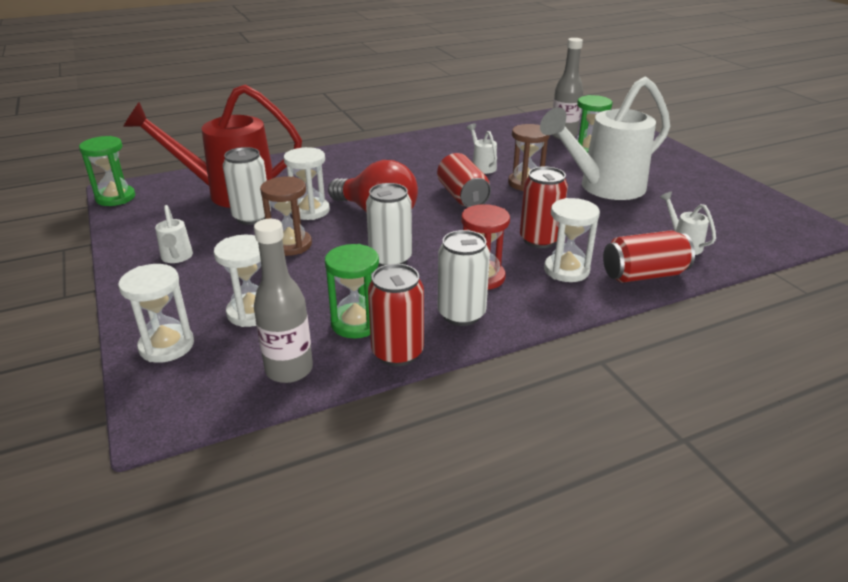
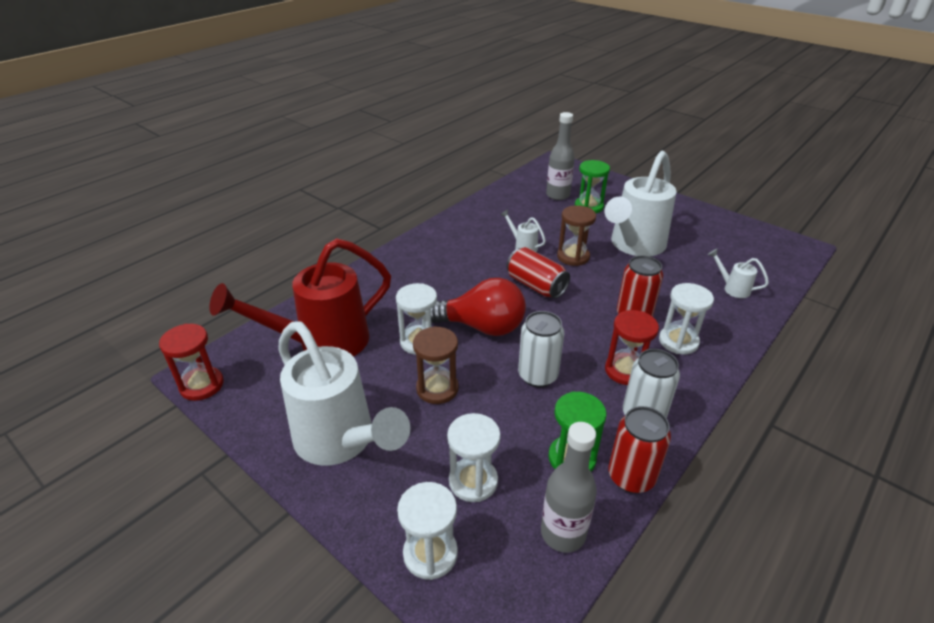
camera: 25 degrees left, 5 degrees up
(115, 198) = (202, 385): green hourglass -> red hourglass
(177, 258) = (341, 442): white watering can -> white watering can, size x2.45
(252, 217) = (371, 366): white can -> none
(643, 275) = (732, 328): red can -> none

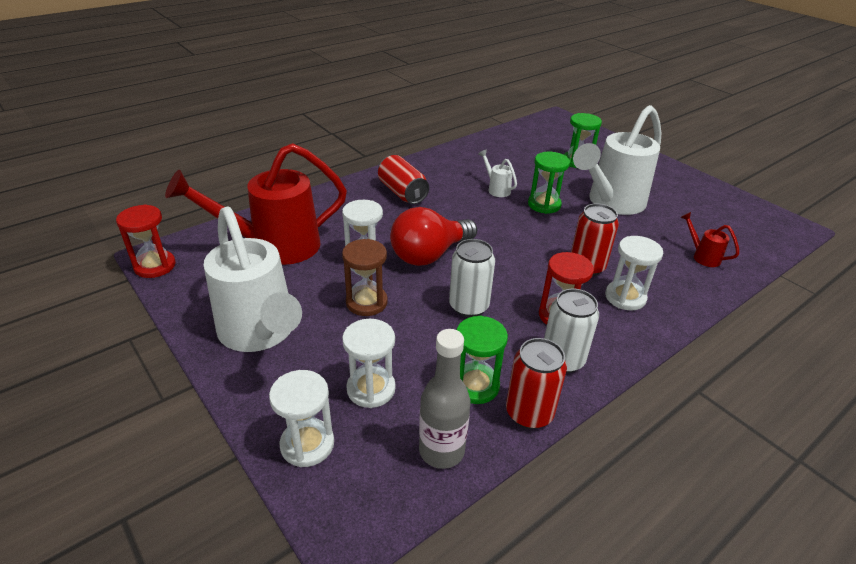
camera: 10 degrees right, 0 degrees up
(482, 327) = (429, 255): red light bulb -> red light bulb turned 120 degrees clockwise
(536, 286) = (497, 226): red can -> red can (402, 192)
(557, 195) = (549, 147): grey bottle -> none
(573, 257) = (544, 205): brown hourglass -> green hourglass
(732, 288) = (702, 256): white watering can -> red watering can

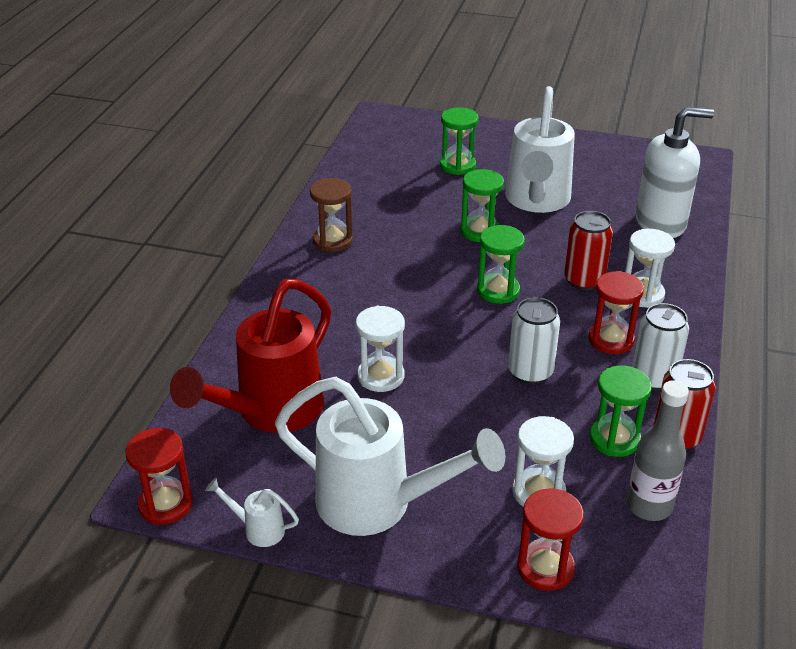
camera: 35 degrees left, 0 degrees up
(307, 444) = (545, 568): white hourglass -> red hourglass
(366, 302) = (438, 418): brown hourglass -> brown hourglass (332, 241)
(402, 192) = (326, 283): red can -> none
(429, 255) = (437, 339): red light bulb -> none
(496, 189) = (416, 234): white watering can -> white watering can (257, 529)
(511, 245) = (498, 291): none -> green hourglass
(702, 256) = (661, 223): red watering can -> white soap dispenser

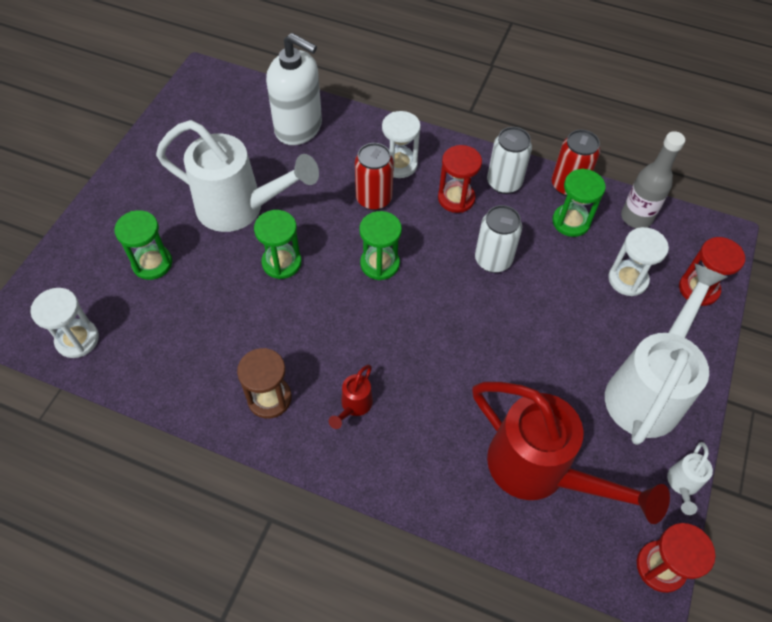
camera: 85 degrees left, 20 degrees up
(330, 287) = (354, 406): none -> red watering can
(381, 376) = (493, 373): white hourglass -> white hourglass (77, 339)
(661, 223) = (299, 128): white soap dispenser -> white soap dispenser turned 120 degrees clockwise

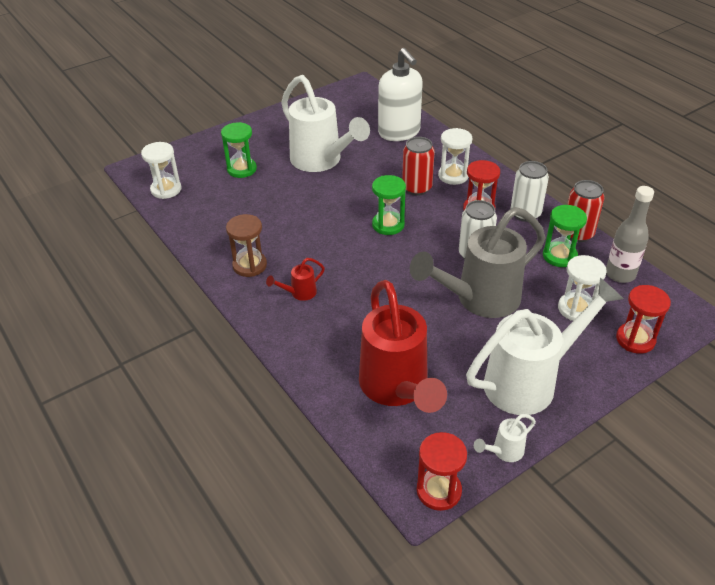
camera: 35 degrees right, 15 degrees down
(281, 263) = (322, 199): green hourglass -> none
(537, 316) = (479, 300): none -> grey watering can

